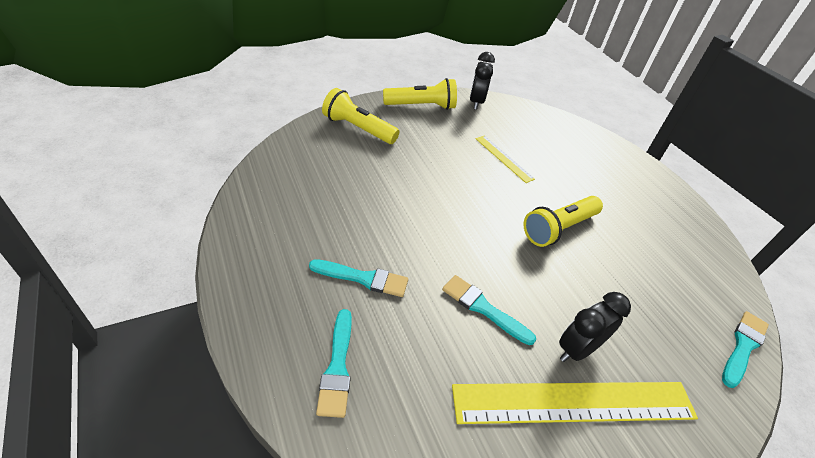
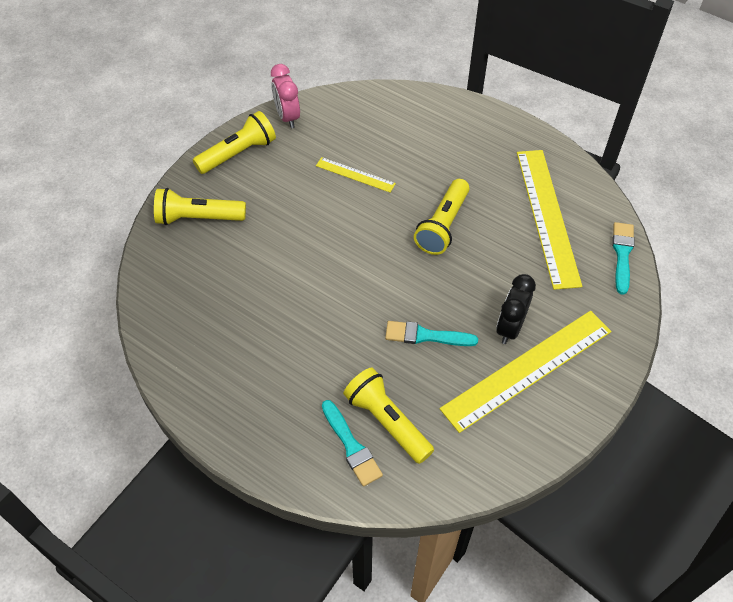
camera: 25 degrees left, 10 degrees up
(363, 278) = (318, 367): turquoise brush -> none
(390, 365) = (387, 421): none -> yellow flashlight
(476, 102) = (287, 117): black clock -> pink clock
(670, 271) = (547, 216): none -> yellow ruler

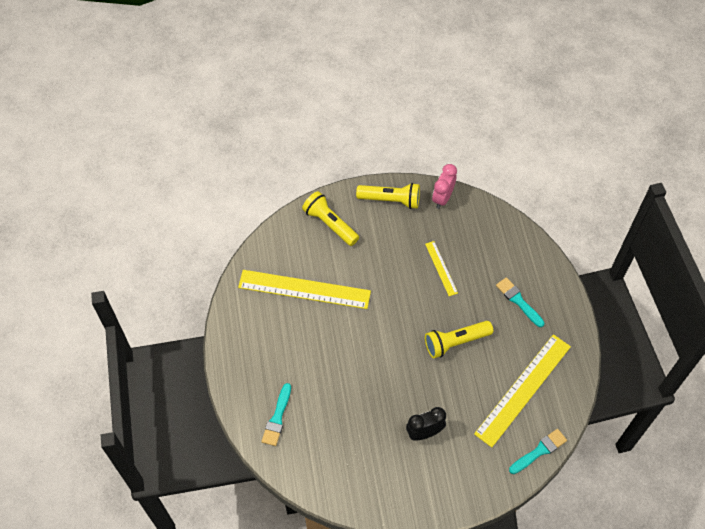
camera: 45 degrees right, 5 degrees up
(387, 421) = (307, 422): yellow flashlight -> none
(425, 336) = (375, 396): turquoise brush -> turquoise brush (518, 301)
(527, 369) = (407, 463): yellow ruler -> yellow ruler (304, 289)

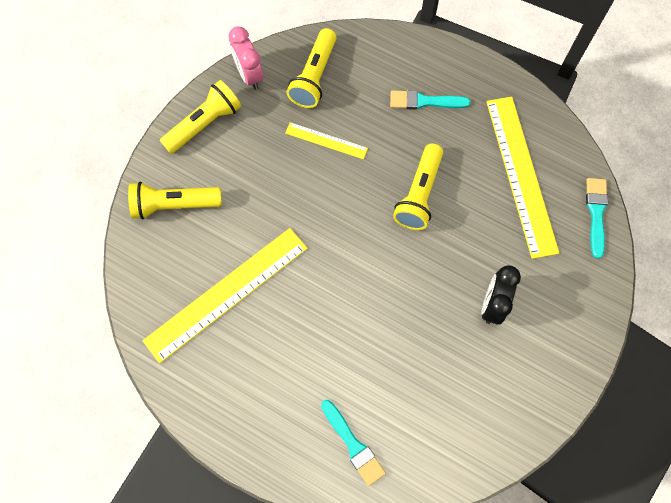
camera: 50 degrees left, 10 degrees up
(475, 231) = (314, 77): none -> yellow flashlight

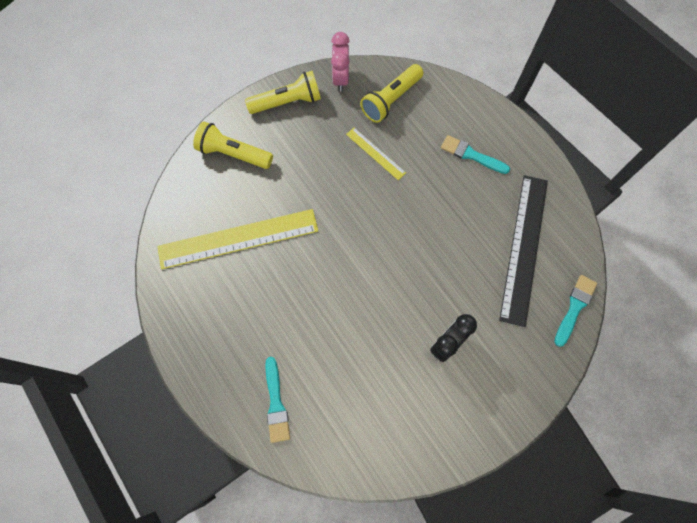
camera: 25 degrees right, 0 degrees up
(419, 194) = (429, 227): yellow flashlight -> none
(521, 175) = (524, 248): yellow ruler -> black ruler

